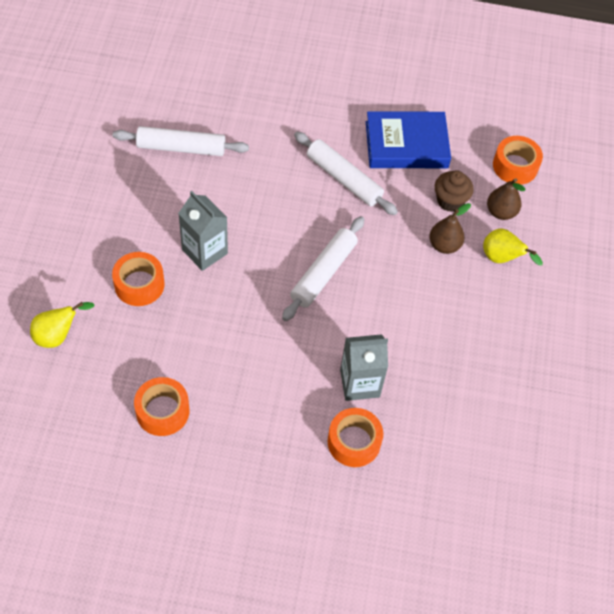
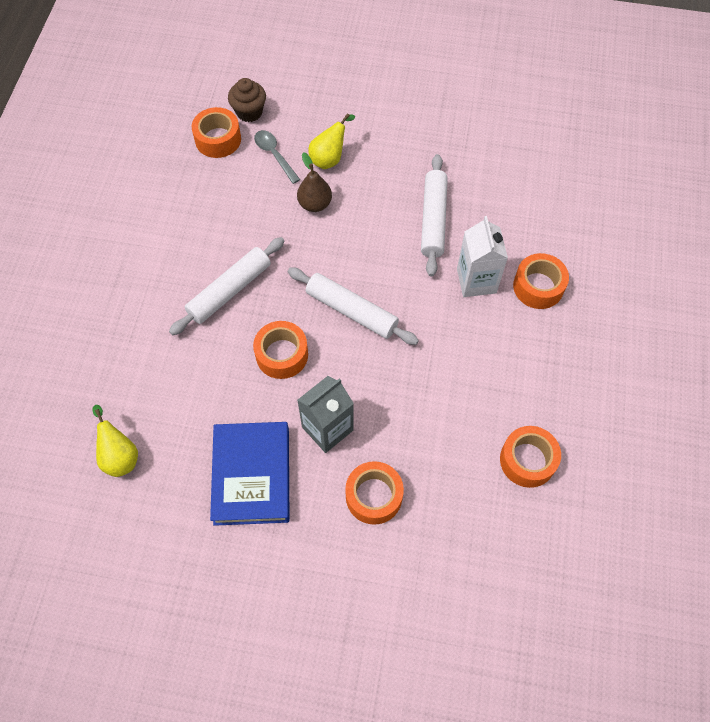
camera: 85 degrees left, 5 degrees up
(58, 335) = (446, 581): yellow pear -> yellow pear (120, 456)
(181, 148) = (178, 462): white rolling pin -> white rolling pin (433, 220)
(278, 218) = (282, 355): none -> orange tape
(359, 383) = (476, 281): grey carton -> white carton
(406, 145) = (185, 231): blue book -> blue book (252, 475)
(450, 201) = (260, 196): brown cupcake -> brown cupcake (249, 112)
(501, 212) = (274, 155): brown pear -> grey spoon

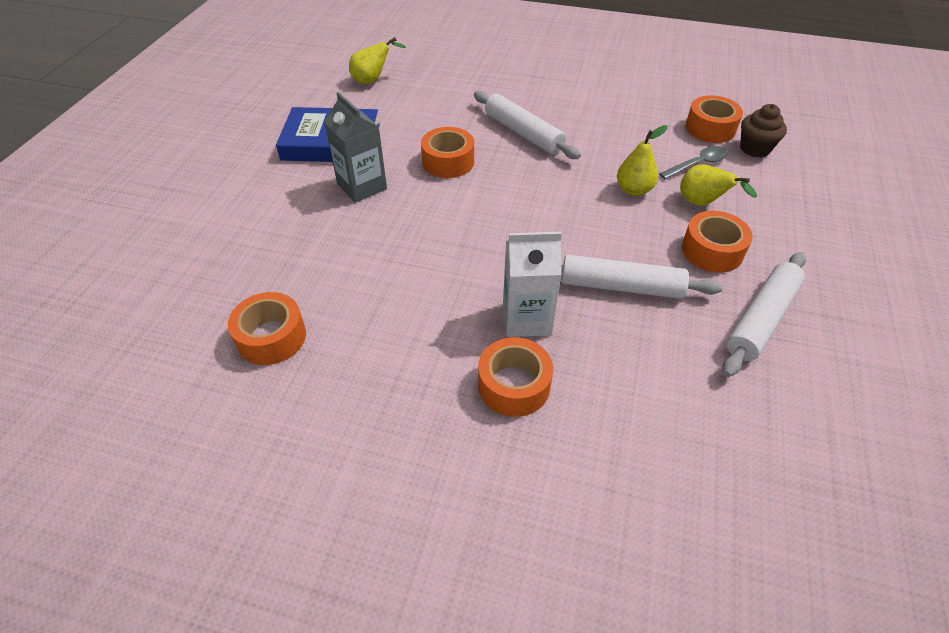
camera: 95 degrees right, 15 degrees down
(315, 204) = (633, 190): brown pear -> yellow pear
(351, 311) = (492, 209): white rolling pin -> white rolling pin (761, 319)
(374, 496) = (281, 212): orange tape -> orange tape (712, 251)

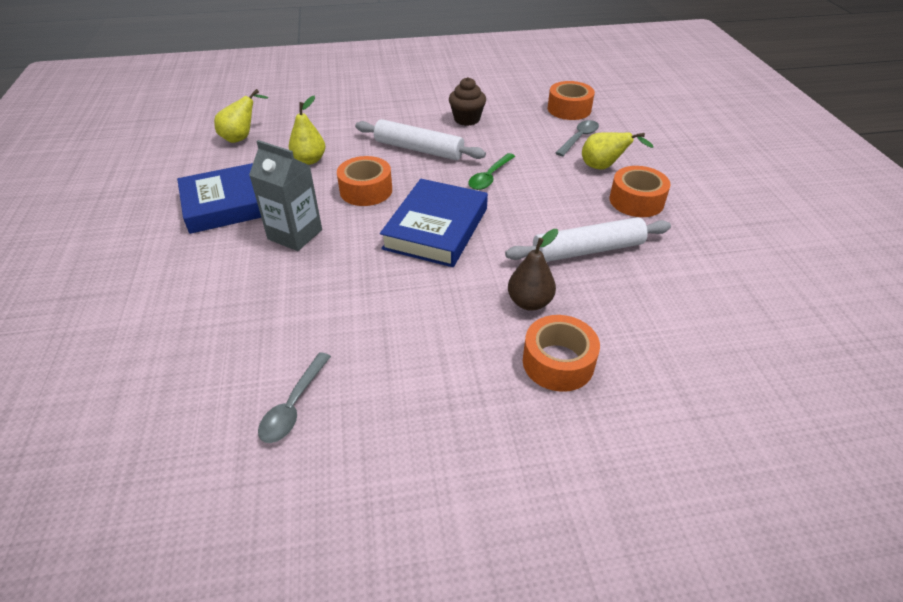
camera: 25 degrees left, 5 degrees down
(271, 337) = (294, 405): orange tape -> grey spoon
(487, 218) = (436, 228): none -> blue book
(526, 319) = (529, 302): white carton -> brown pear
(574, 181) = (490, 177): none -> green spoon
(633, 190) = (543, 171): yellow pear -> yellow pear (309, 160)
(755, 149) = (612, 116): brown cupcake -> brown cupcake (467, 119)
(761, 319) = (708, 241): white rolling pin -> none

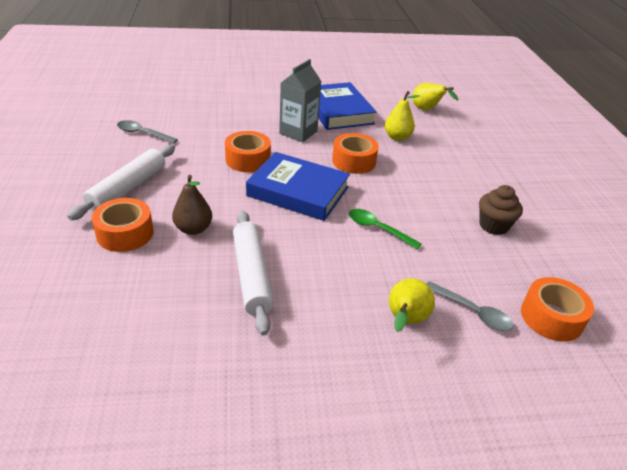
camera: 90 degrees right, 5 degrees down
(418, 149) = (424, 191): white rolling pin -> white rolling pin (128, 188)
(636, 201) = (333, 334): orange tape -> orange tape (248, 159)

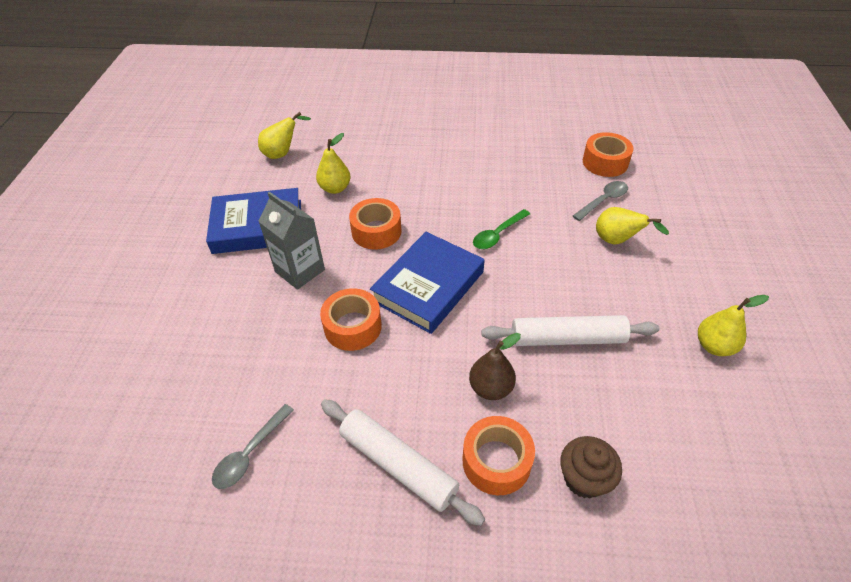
camera: 75 degrees left, 10 degrees up
(257, 399) = (714, 346): none -> yellow pear
(493, 226) = (496, 161): brown cupcake -> brown cupcake (584, 479)

